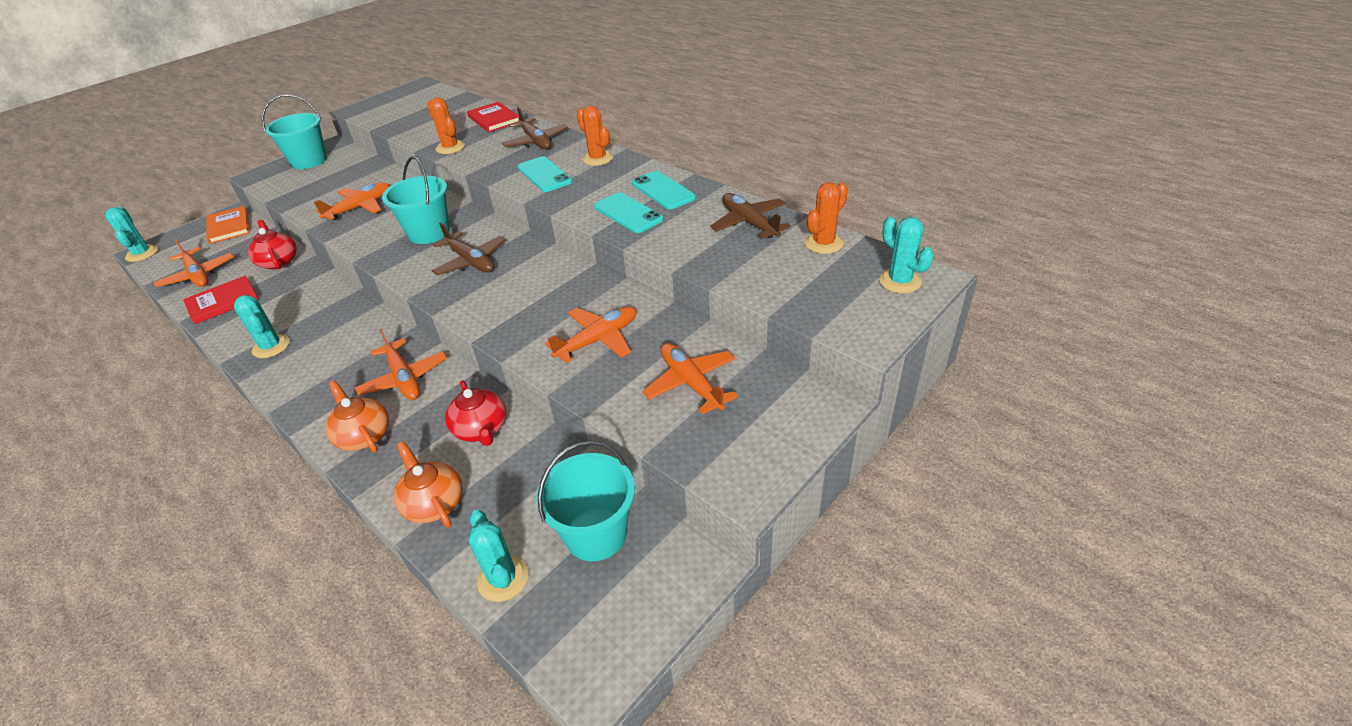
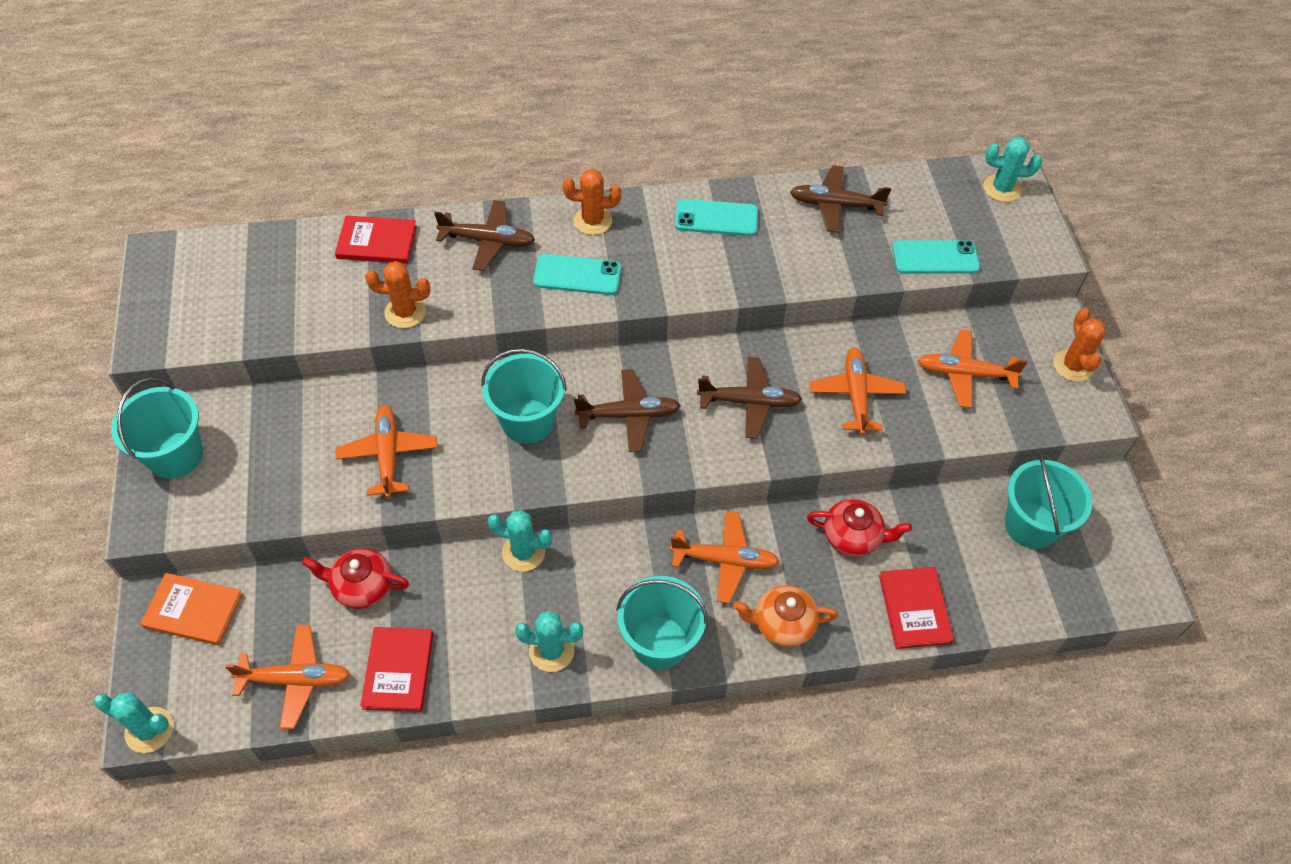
camera: 55 degrees left, 15 degrees up
(307, 386) = (659, 642): none -> turquoise bucket
(433, 503) = (914, 609): orange teapot -> red book
(503, 579) = (1029, 600): turquoise cactus -> turquoise cactus (523, 552)
(535, 299) = (749, 402): none -> brown plane
(628, 213) = (729, 263): turquoise phone -> turquoise phone (935, 257)
(823, 243) = (912, 188): orange cactus -> orange cactus (1073, 366)

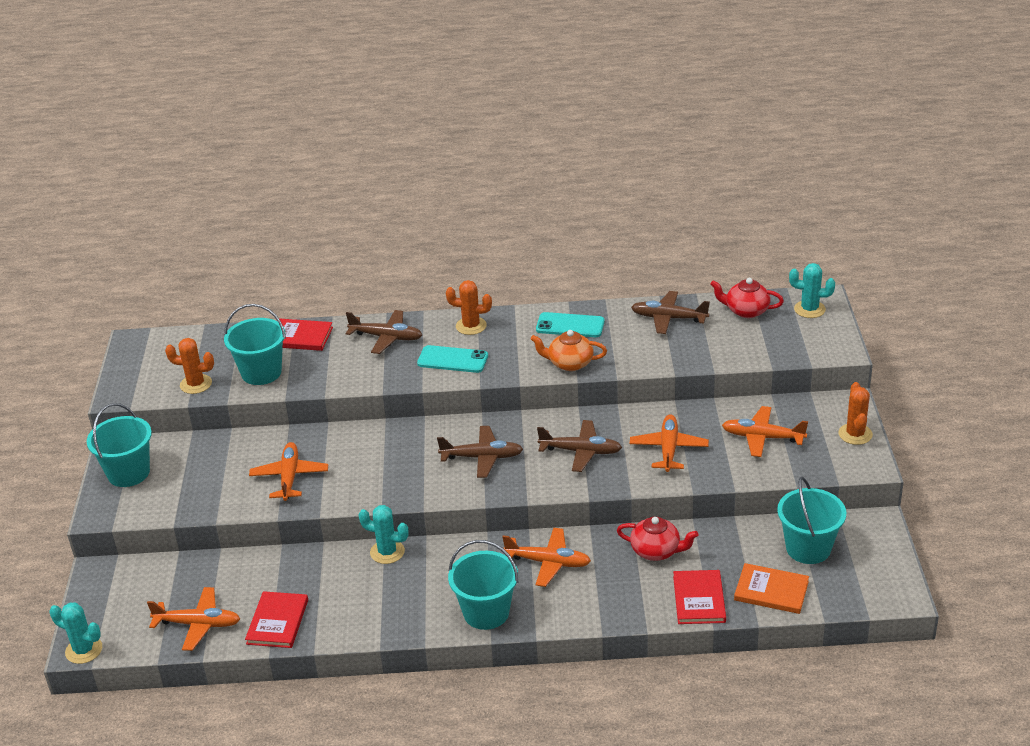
camera: 10 degrees right, 20 degrees down
(193, 610) = (127, 579): orange book -> orange book (771, 591)
(362, 586) = (257, 569): red teapot -> red teapot (746, 311)
(405, 312) = (315, 380): orange cactus -> orange cactus (196, 384)
(527, 421) = (401, 459): turquoise bucket -> turquoise bucket (261, 372)
(551, 651) = (399, 614): turquoise cactus -> none
(782, 624) = (587, 605): orange teapot -> orange teapot (569, 363)
(935, 257) = (744, 353): turquoise phone -> none

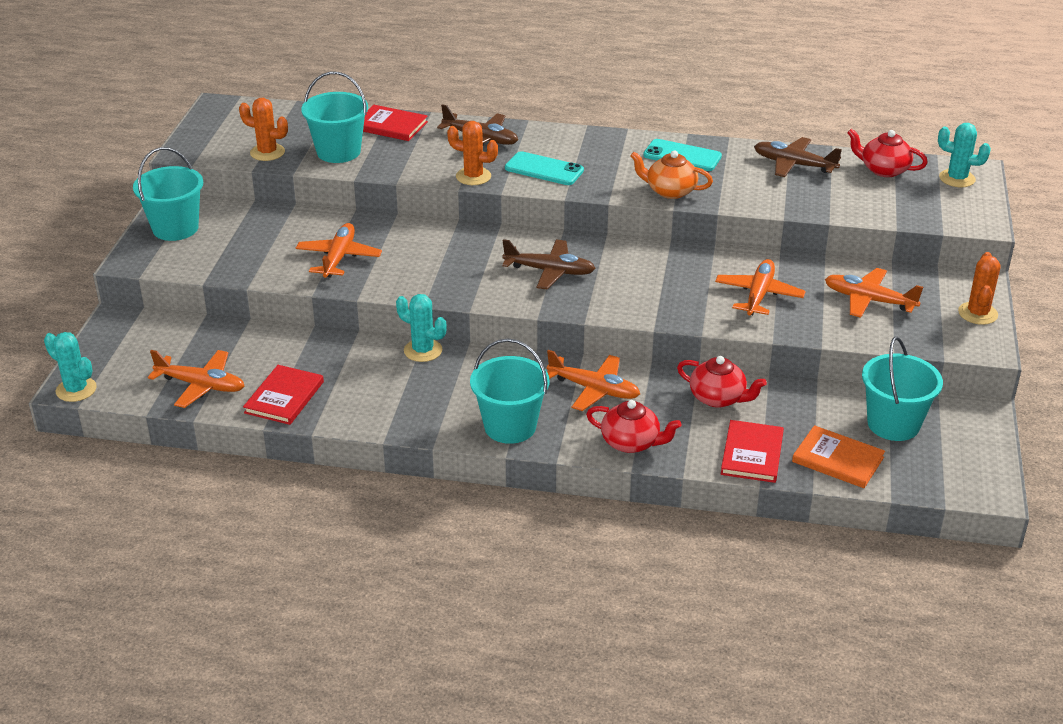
camera: 10 degrees right, 0 degrees up
(471, 326) = (574, 141): orange cactus -> orange cactus (473, 176)
(581, 451) = (659, 282): brown plane -> none
(595, 608) = (631, 443): none -> red teapot

